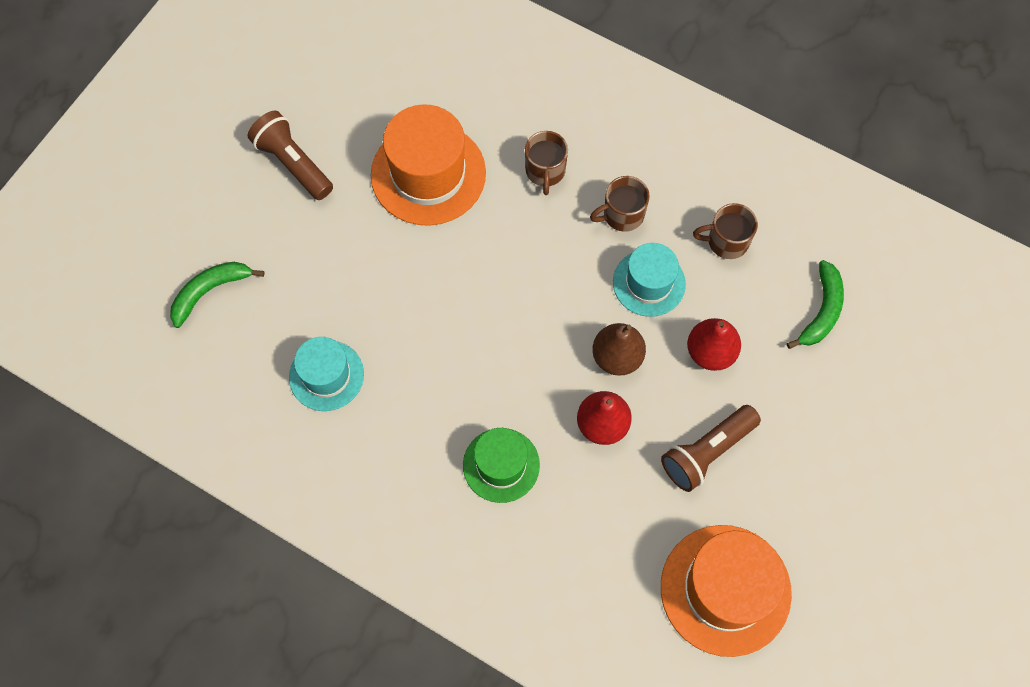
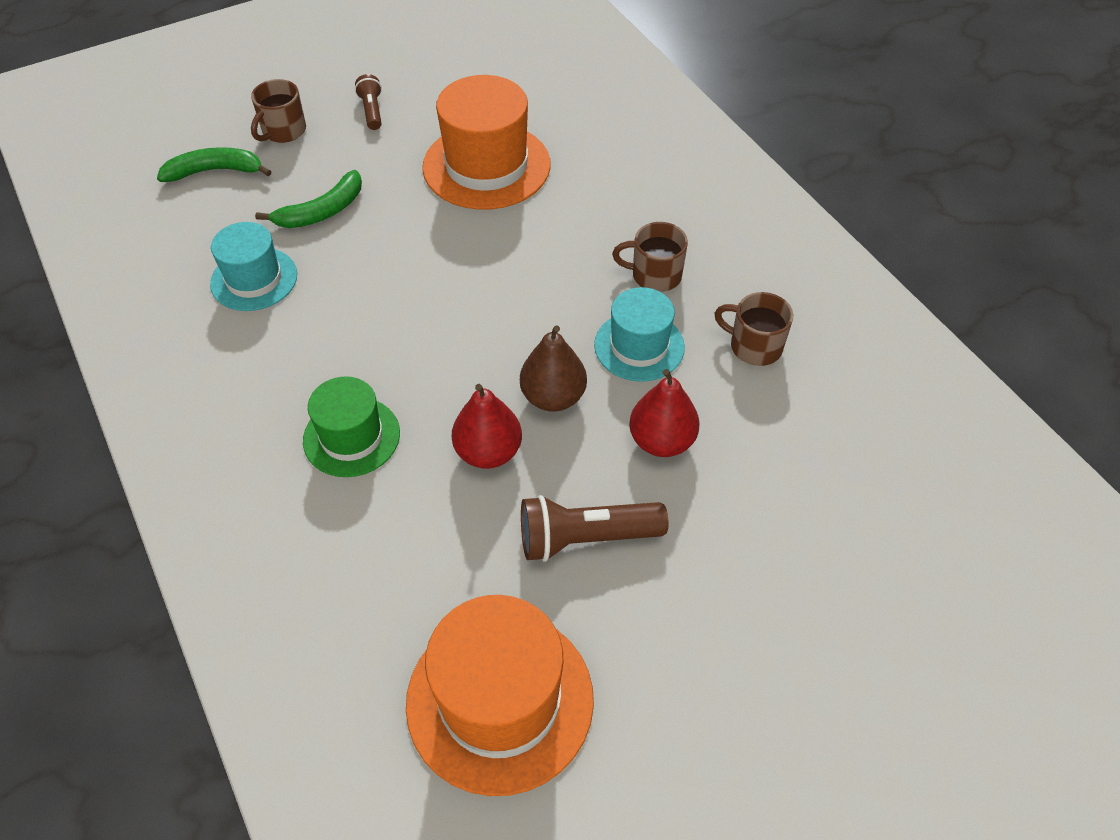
camera: 30 degrees right, 15 degrees down
(293, 163) = (372, 111): brown flashlight -> brown flashlight, size x0.58
(545, 171) = (602, 208): brown mug -> brown mug (283, 131)
(821, 311) = (824, 461): green banana -> green banana (322, 211)

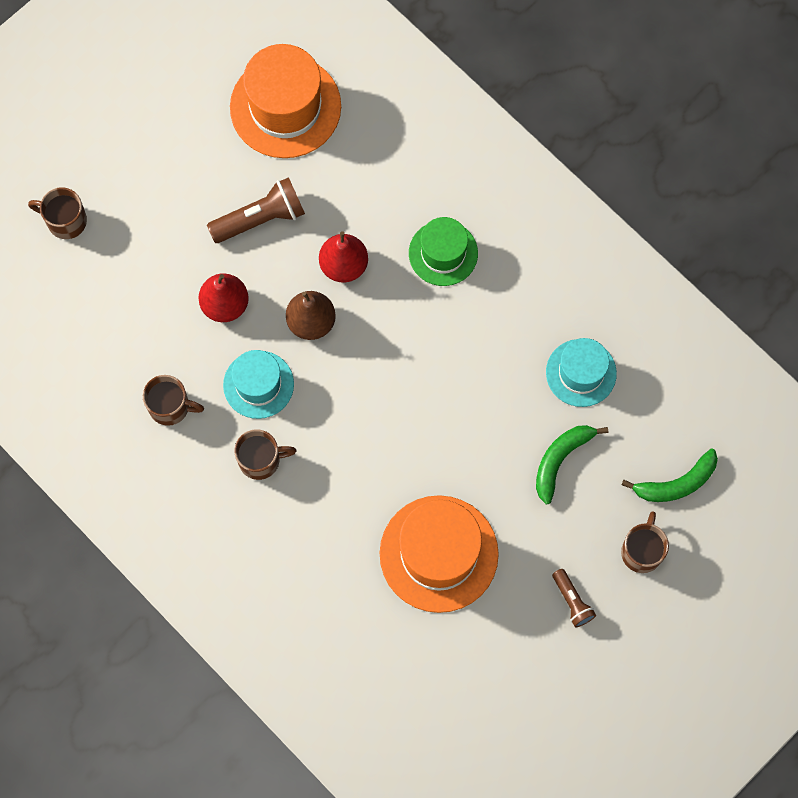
camera: 165 degrees right, 20 degrees up
(881, 604) = (65, 221): none -> brown mug

